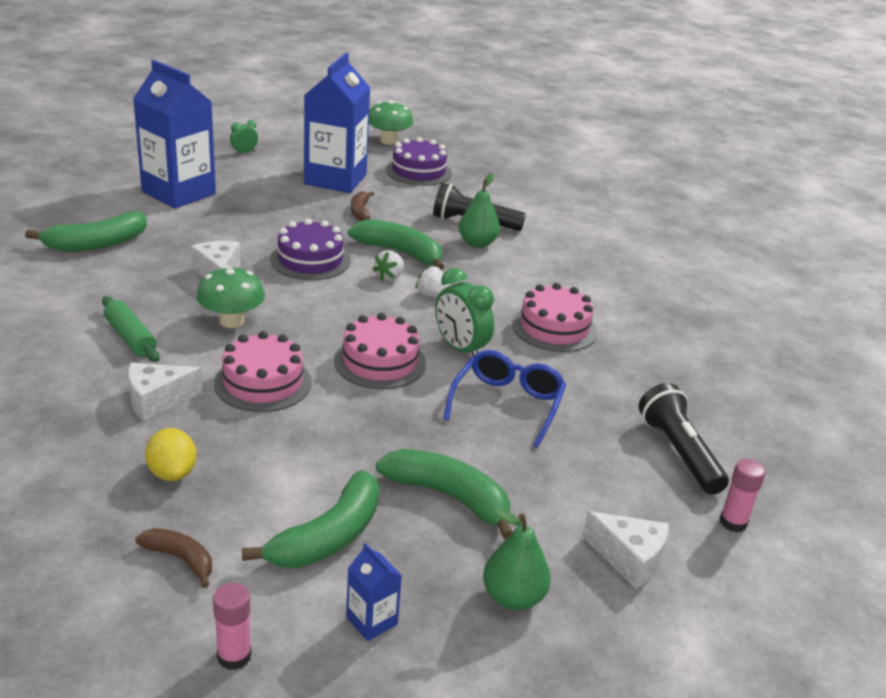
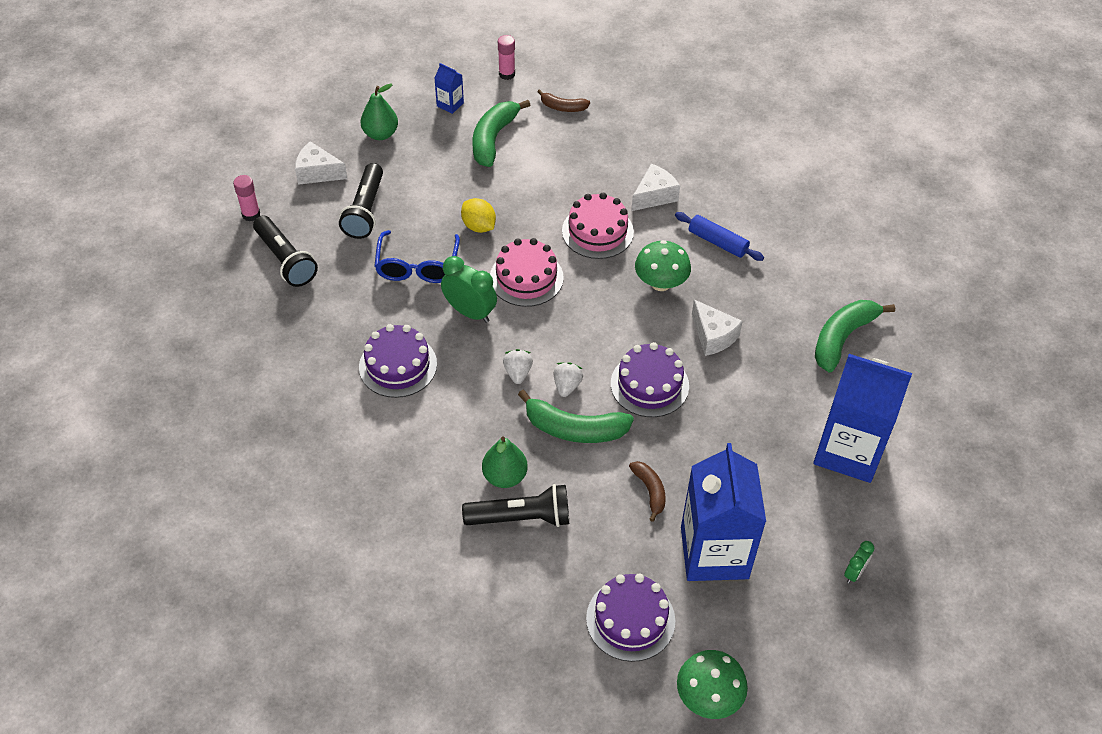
camera: 165 degrees right, 20 degrees up
(130, 338) = (717, 242): green rolling pin -> blue rolling pin
(172, 473) = (604, 151): yellow lemon -> yellow lemon (479, 226)
(432, 295) = (518, 373): white strawberry -> white strawberry turned 105 degrees counterclockwise
(448, 497) = (435, 181): green banana -> none
(554, 328) = (398, 365): pink cake -> purple cake
(562, 484) = (365, 211): none -> black flashlight

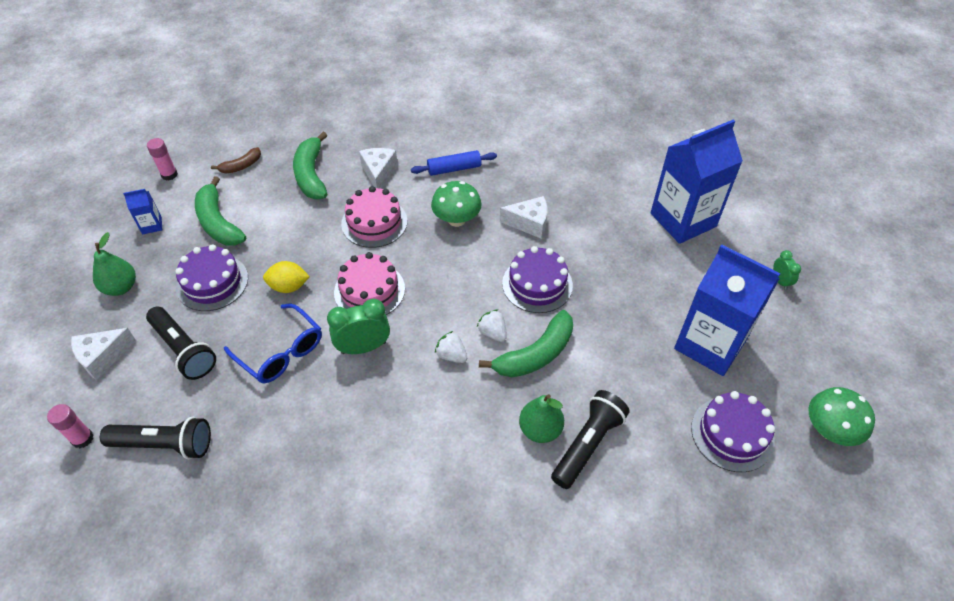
camera: 50 degrees left, 0 degrees up
(398, 365) = (364, 433): purple cake -> purple cake (212, 282)
(650, 491) = (629, 346): brown banana -> none
(842, 338) = (593, 164): green banana -> green banana (311, 175)

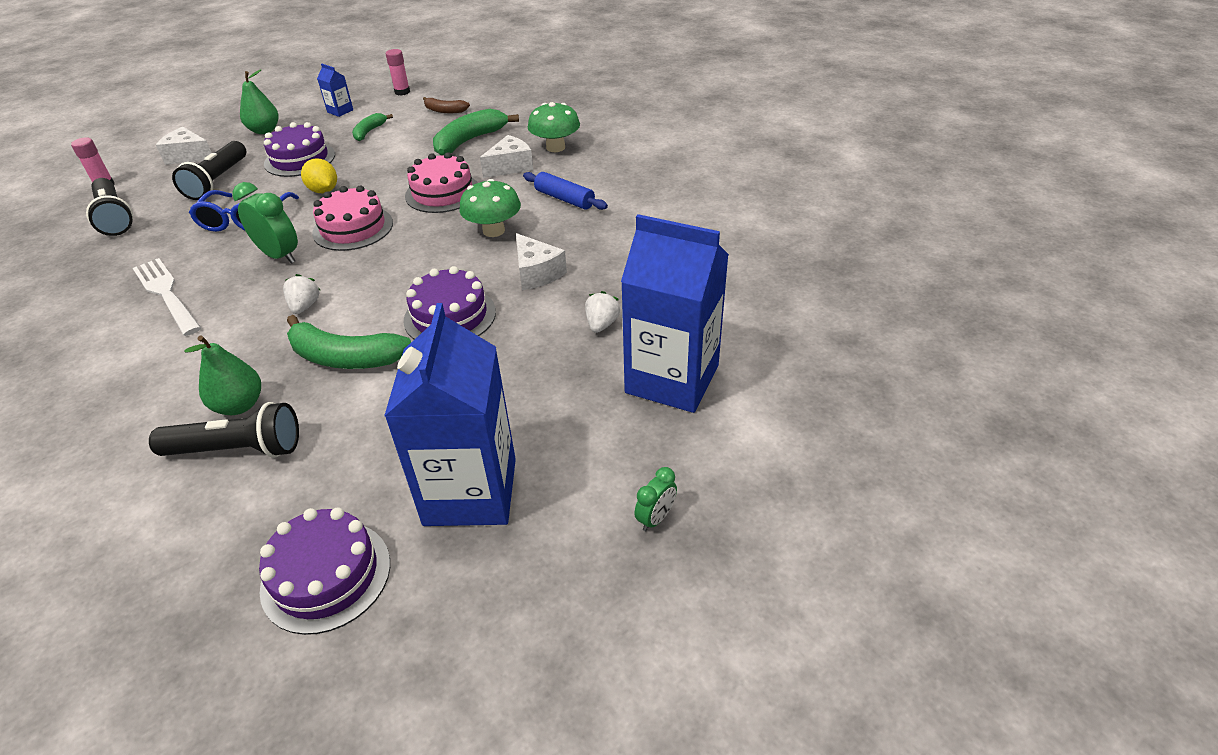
camera: 55 degrees right, 10 degrees down
(218, 223) = (369, 132): green banana -> green banana, size x0.57
(348, 436) = (167, 294): none -> white fork
(492, 333) = (354, 317): white strawberry -> white strawberry (602, 324)
(829, 430) = (399, 691): green mushroom -> green mushroom (555, 147)

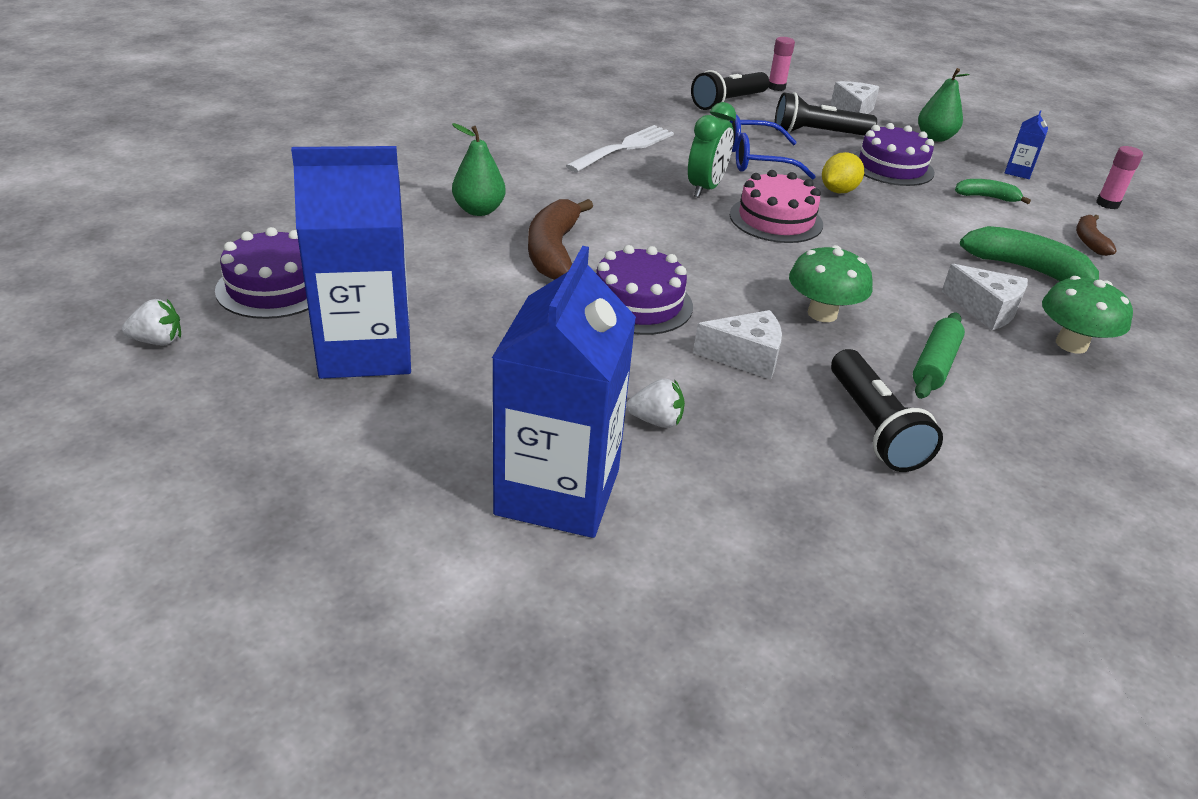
camera: 75 degrees right, 5 degrees down
(237, 449) = (423, 220): black flashlight -> black flashlight (873, 427)
(305, 306) = (627, 216): white strawberry -> white strawberry (158, 341)
(346, 357) = (554, 251): green banana -> brown banana
(442, 193) = (884, 266): pink cake -> none
(537, 273) = (745, 357): white cheese -> white cheese turned 135 degrees counterclockwise
(564, 199) = (934, 365): blue rolling pin -> green rolling pin
(655, 518) = (315, 486): green clock -> none

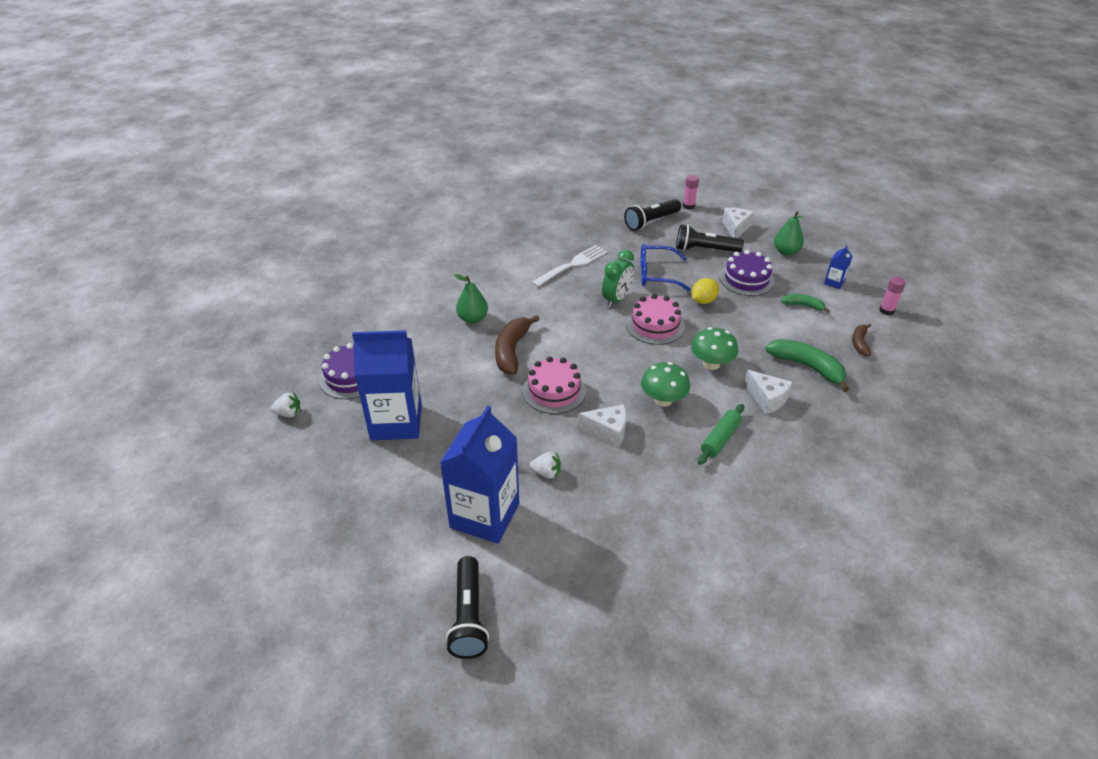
camera: 10 degrees right, 5 degrees up
(638, 303) = (554, 391): purple cake -> pink cake
(873, 427) = (669, 481): black flashlight -> black flashlight (468, 616)
(1071, 344) = (812, 425): green mushroom -> green mushroom (711, 364)

